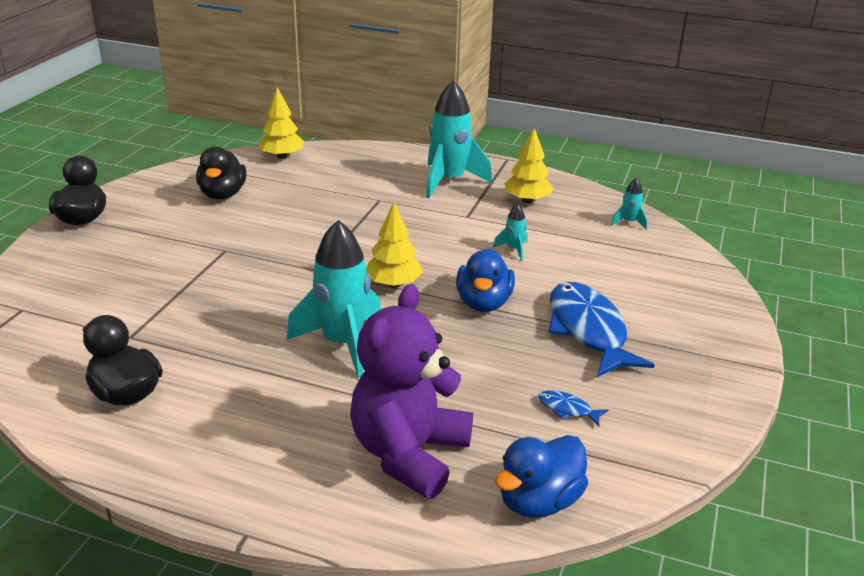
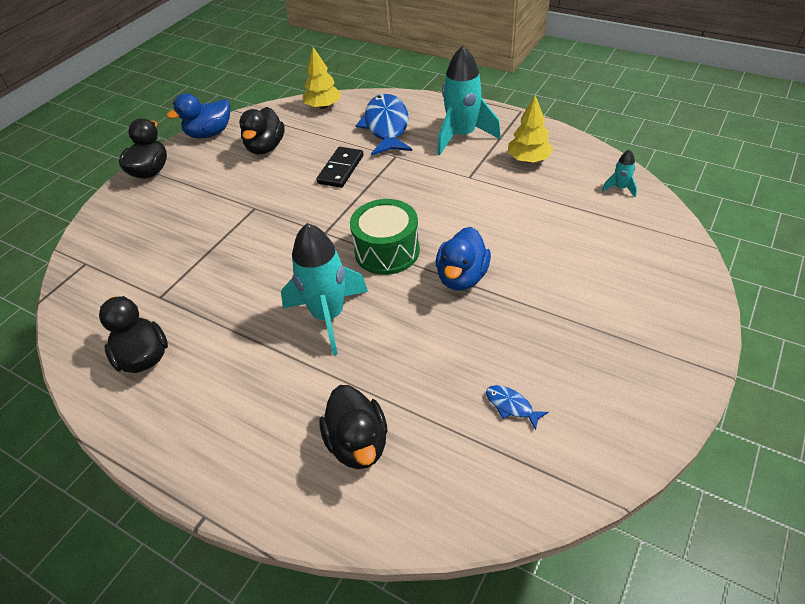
camera: 15 degrees right, 15 degrees up
(319, 213) = (340, 169): none -> black domino
(393, 284) = (387, 251): yellow tree -> green drum
(409, 454) = (358, 443): purple teddy bear -> black duck
(513, 250) = (503, 217): turquoise rocket -> none
(539, 501) = (461, 510): blue duck -> blue duck (209, 133)
(588, 330) = (551, 315): blue fish -> blue fish (386, 126)

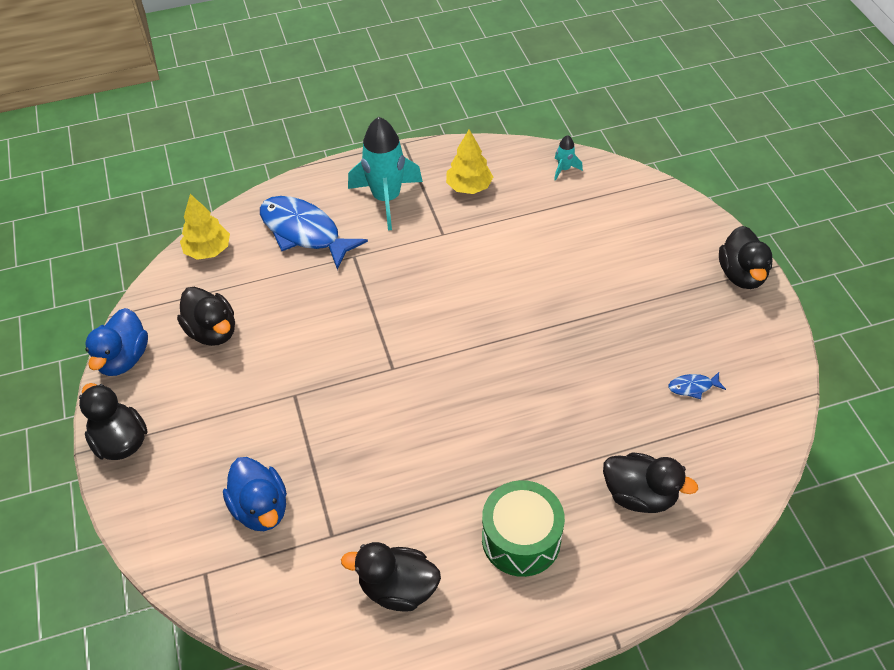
camera: 50 degrees left, 5 degrees up
(328, 316) = (495, 430): turquoise rocket -> none
(340, 169) = (322, 302): black domino -> none
(387, 251) = (466, 345): green drum -> green drum (521, 539)
(462, 277) = (548, 323): blue duck -> blue duck (261, 508)
(681, 358) = (741, 274): none -> black duck

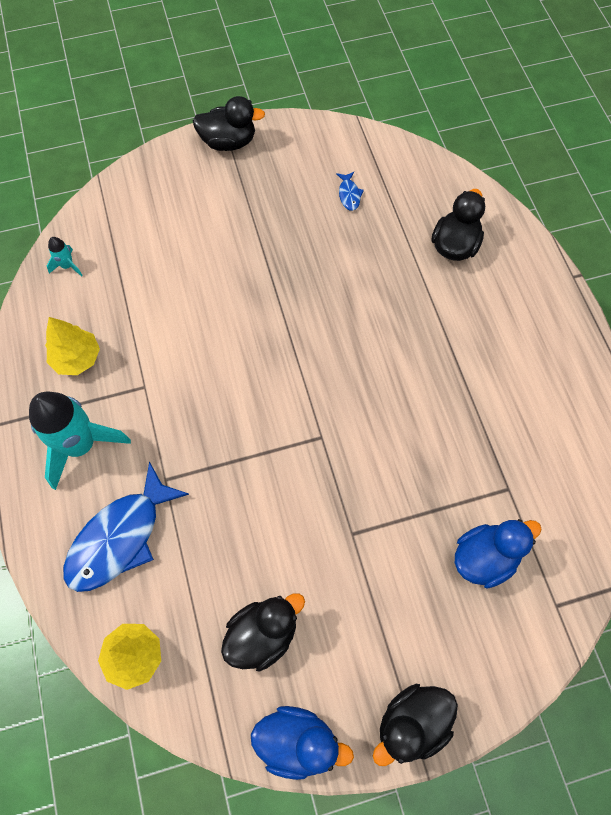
camera: 90 degrees left, 15 degrees up
(398, 588) = (553, 431): black duck -> none
(521, 539) = (500, 334): green drum -> none

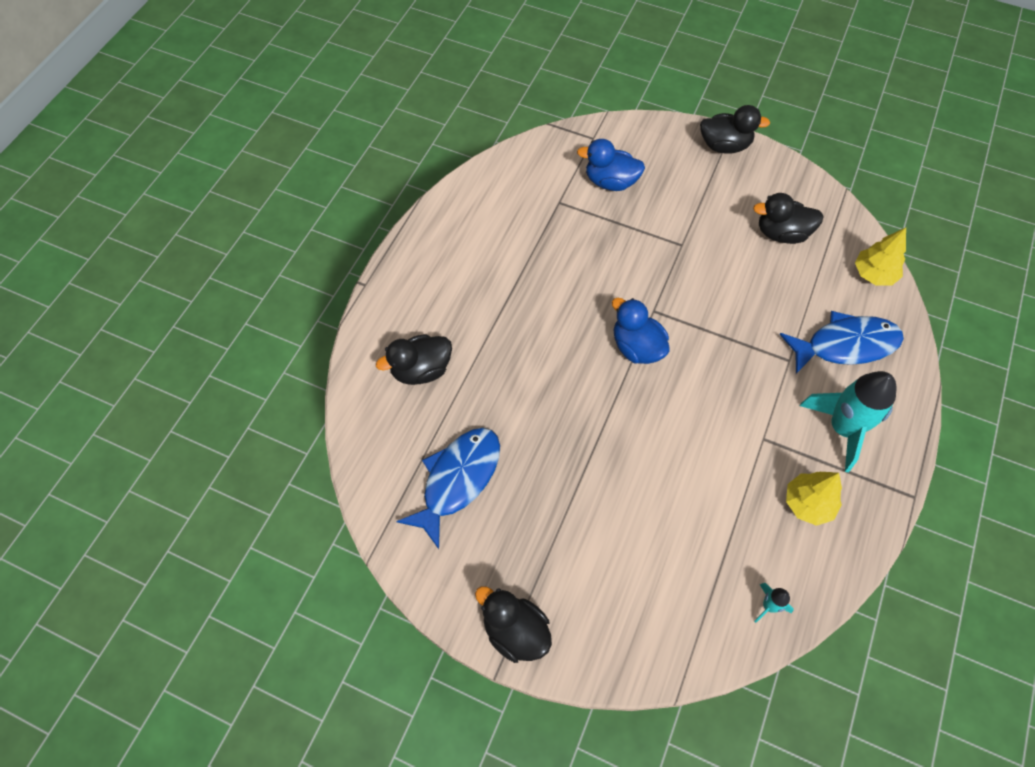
camera: 140 degrees left, 5 degrees down
(297, 741) = (797, 177): blue duck -> blue duck (637, 347)
(349, 195) = (457, 480): blue fish -> blue fish, size x2.42

